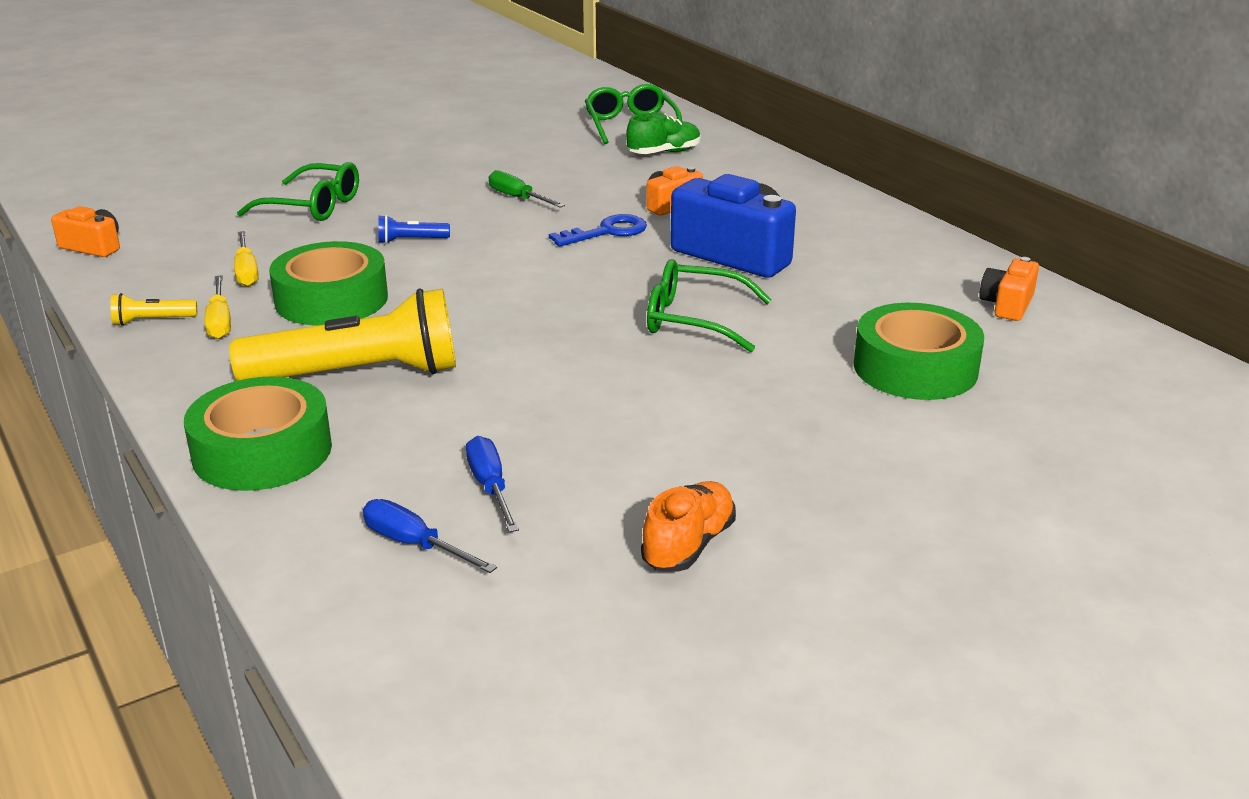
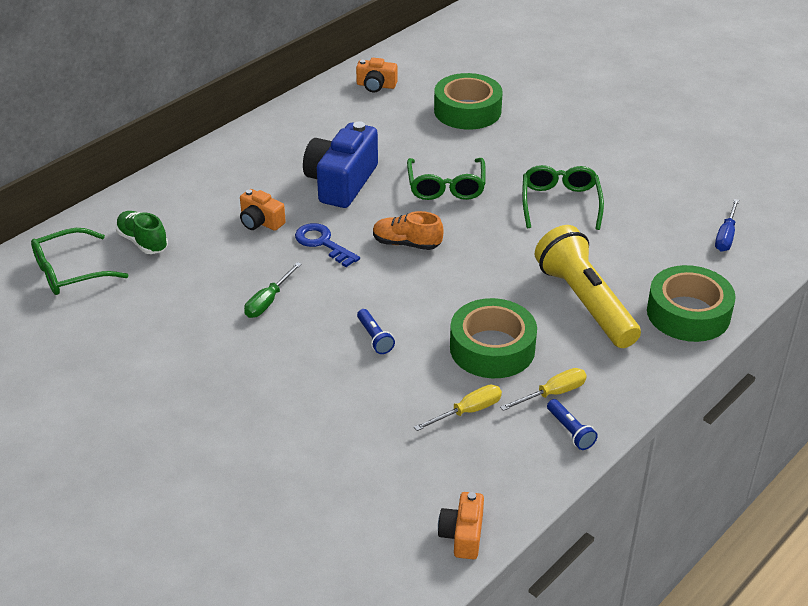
camera: 105 degrees left, 10 degrees up
(152, 321) = (570, 431): yellow flashlight -> blue flashlight
(312, 206) = (323, 420): green glasses -> green glasses (560, 203)
(490, 487) = (665, 224): blue screwdriver -> none
(688, 545) = (668, 159): orange shoe -> orange shoe (406, 243)

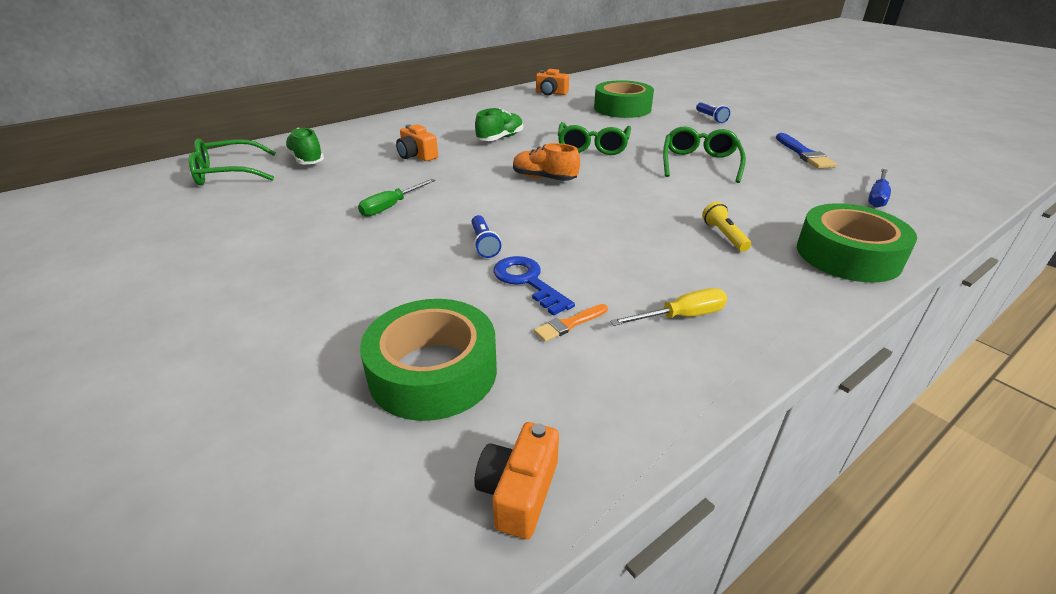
camera: 10 degrees right, 5 degrees down
(322, 243) = (465, 172): blue key -> blue key (527, 281)
(341, 182) = (500, 138): blue camera -> green shoe
(468, 411) = (569, 324): yellow screwdriver -> orange brush
(492, 348) = (612, 265): green tape -> green tape (433, 371)
(570, 431) = (702, 362): blue flashlight -> blue flashlight (711, 118)
(585, 302) = (724, 235): yellow flashlight -> yellow flashlight, size x0.40
(665, 176) = (804, 154): none -> blue brush

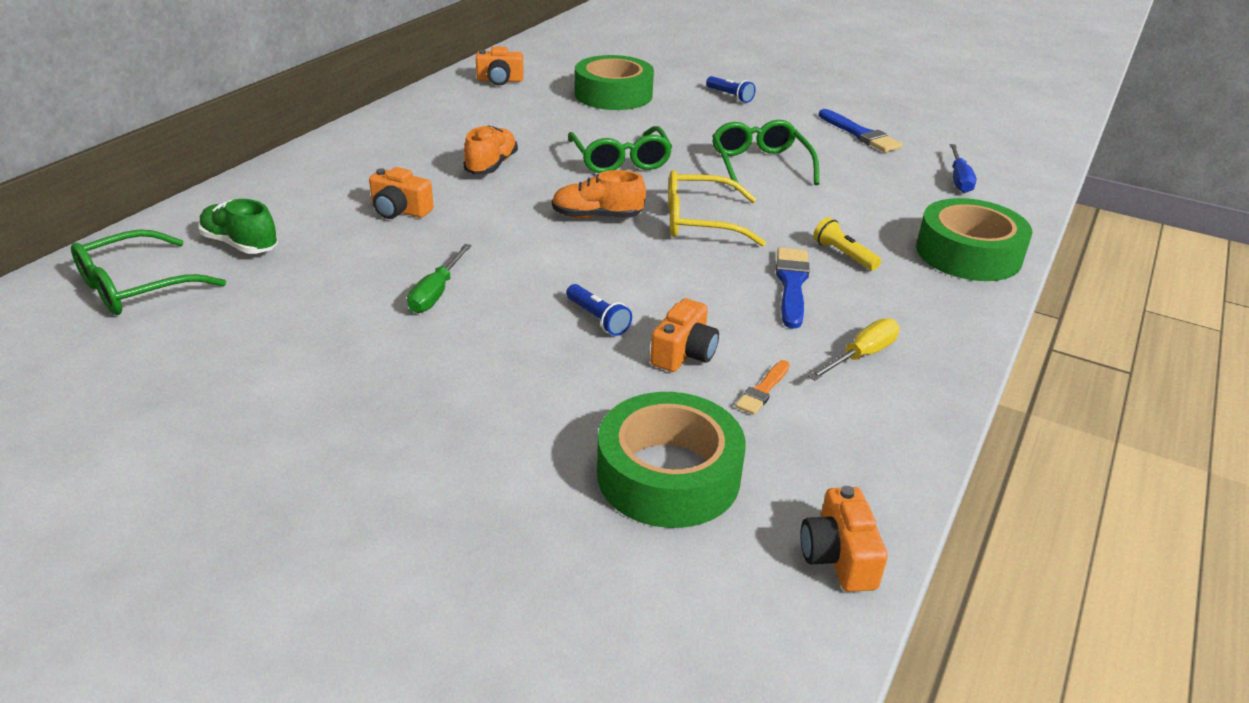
camera: 25 degrees left, 0 degrees up
(500, 138) = (491, 165): green shoe -> orange shoe
(527, 281) = (684, 353): blue key -> orange camera
(620, 193) = (701, 222): none -> yellow glasses
(660, 249) = (791, 284): none -> blue brush

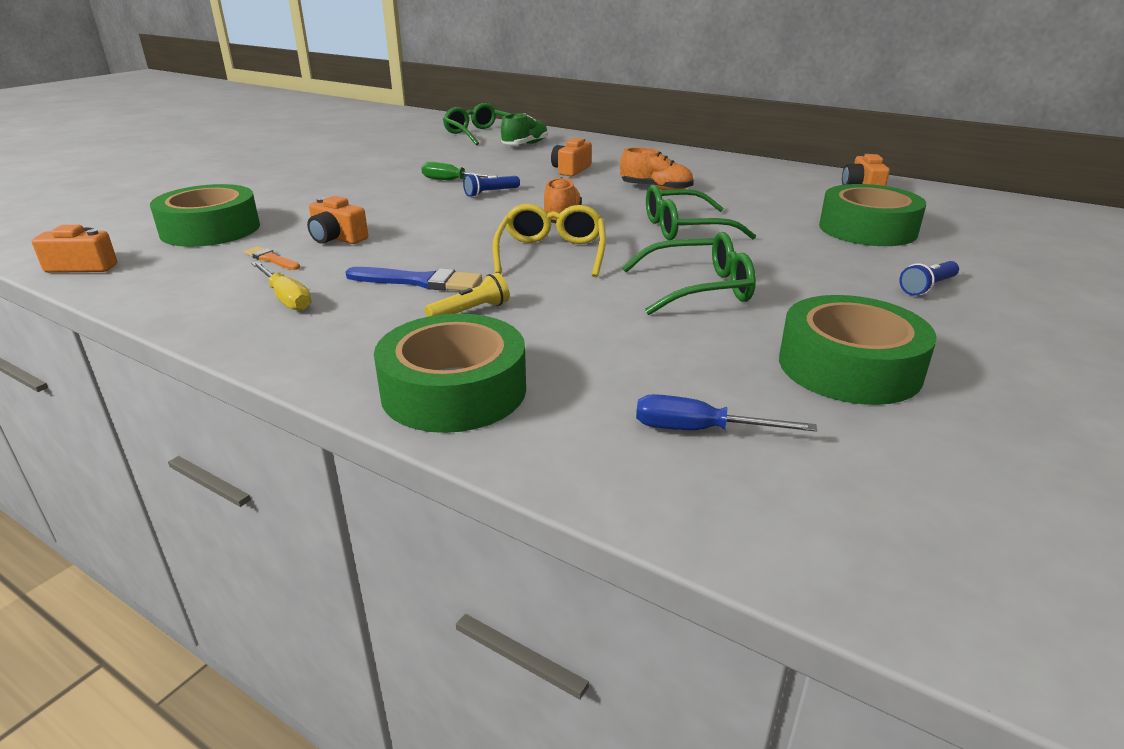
camera: 95 degrees right, 5 degrees down
(598, 319) = (398, 217): blue flashlight -> blue flashlight (490, 193)
(860, 134) = (849, 367): blue brush -> green tape

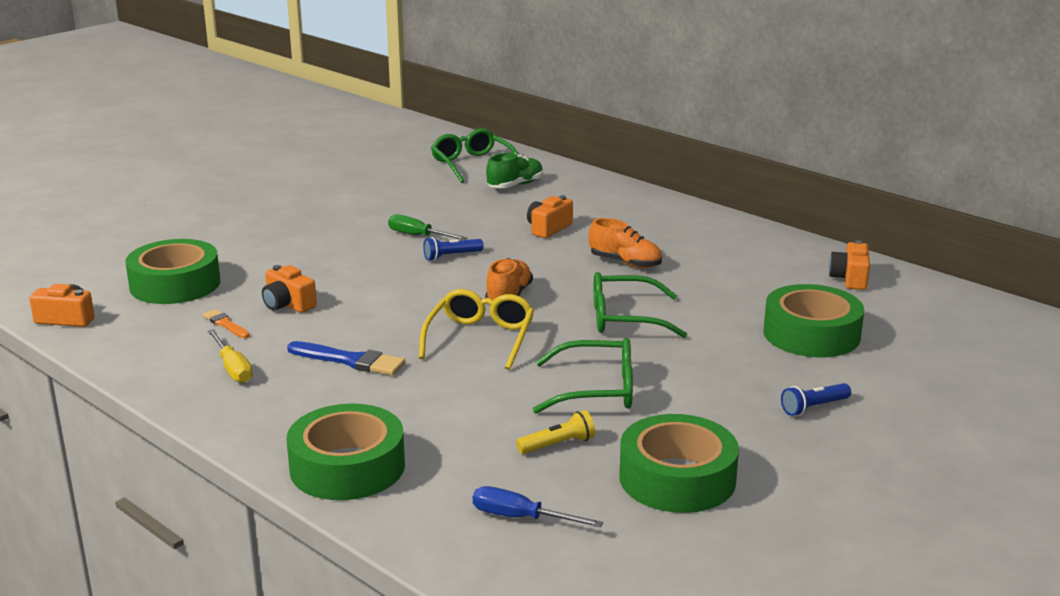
camera: 10 degrees right, 5 degrees down
(470, 311) = (384, 396): yellow flashlight -> yellow flashlight (558, 445)

